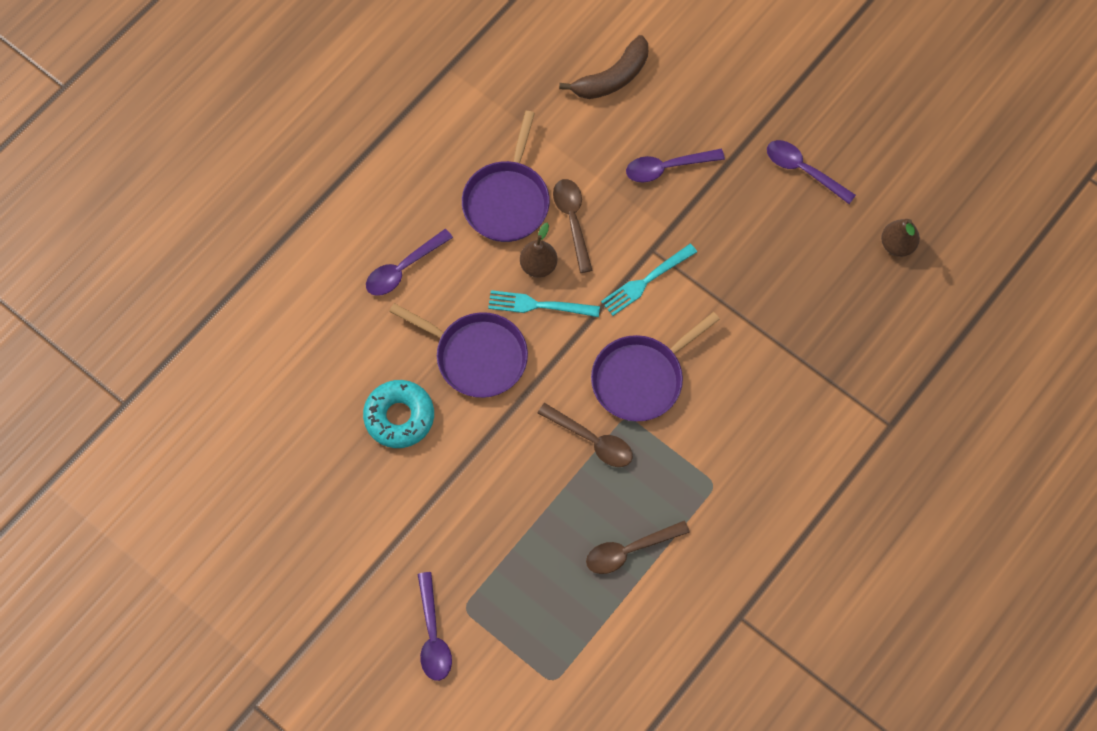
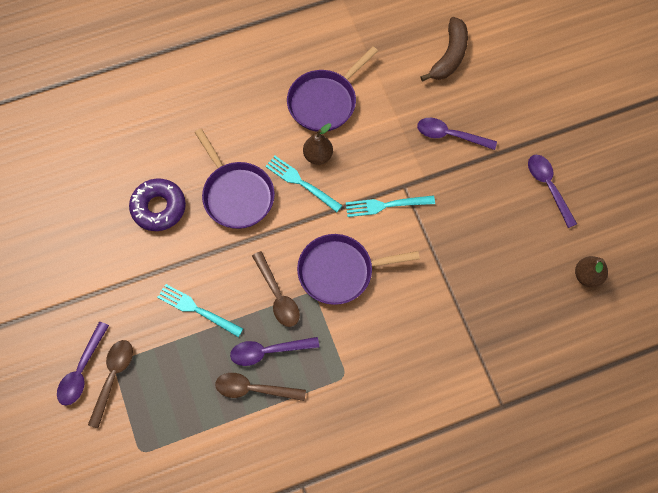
camera: 30 degrees right, 0 degrees up
(399, 417) = (158, 208): turquoise donut -> purple donut
(403, 268) = (226, 111): purple spoon -> purple spoon (268, 351)
(514, 503) = (196, 309): none -> turquoise fork
(572, 221) = (361, 137): brown spoon -> brown spoon (113, 377)
(612, 77) = (449, 56): brown banana -> brown banana turned 60 degrees counterclockwise

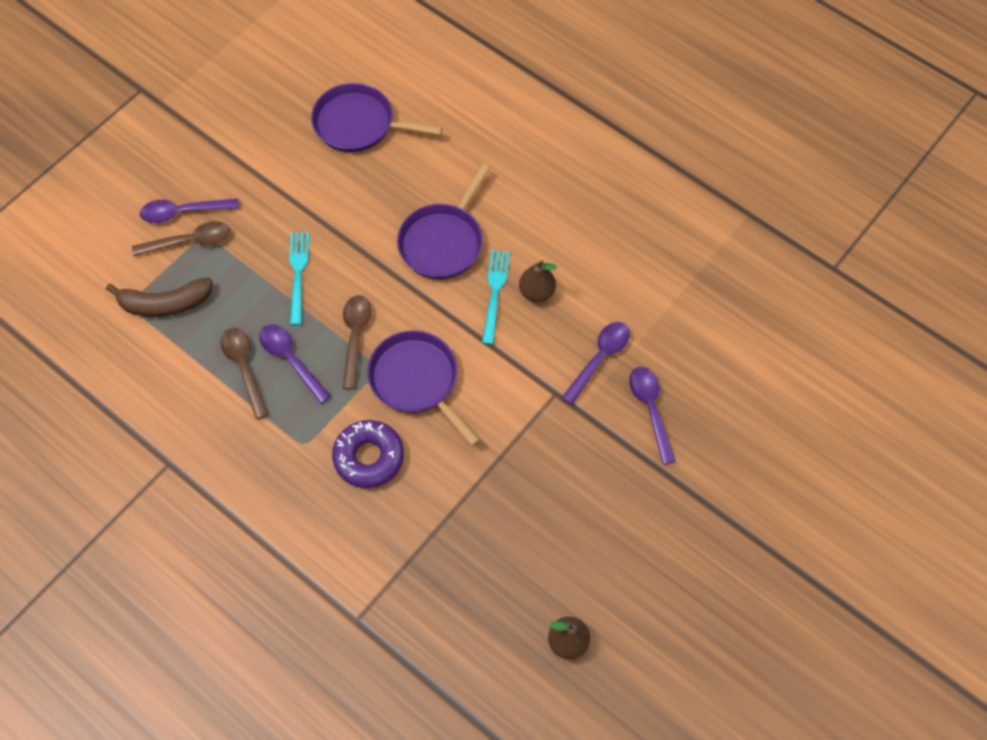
camera: 60 degrees right, 5 degrees down
(158, 208) = (385, 182): purple donut -> purple donut (369, 457)
(277, 295) = (355, 337): brown spoon -> brown spoon turned 150 degrees clockwise
(324, 102) = (605, 265): purple pan -> purple pan (358, 124)
(386, 205) = (521, 387): turquoise fork -> none
(449, 56) = (752, 359): brown banana -> brown banana (165, 304)
(548, 187) = (655, 546): purple spoon -> purple spoon (599, 359)

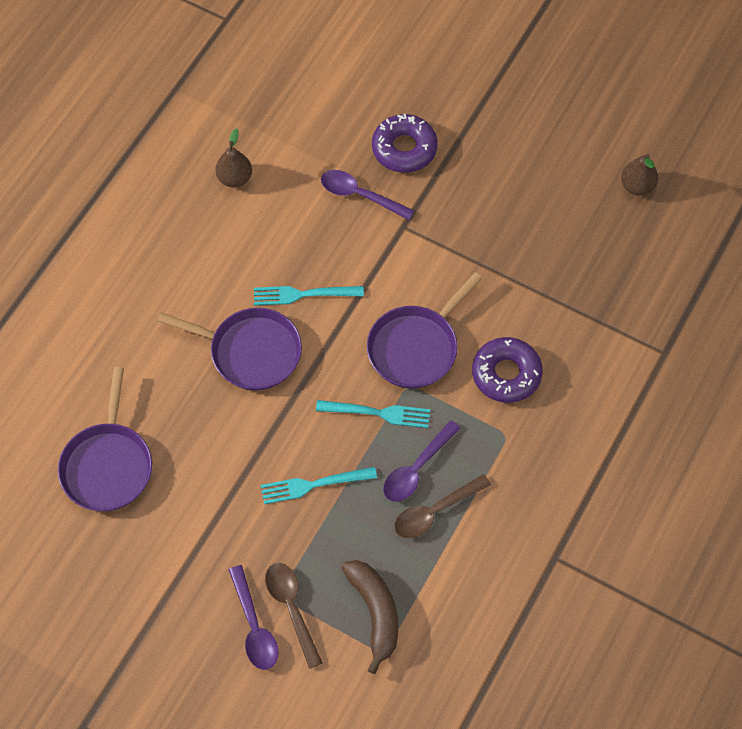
camera: 100 degrees left, 0 degrees up
(355, 337) = (378, 413): brown spoon -> turquoise fork
(537, 292) = (296, 258): brown pear -> brown pear (234, 178)
(650, 409) = (404, 149): purple spoon -> purple donut

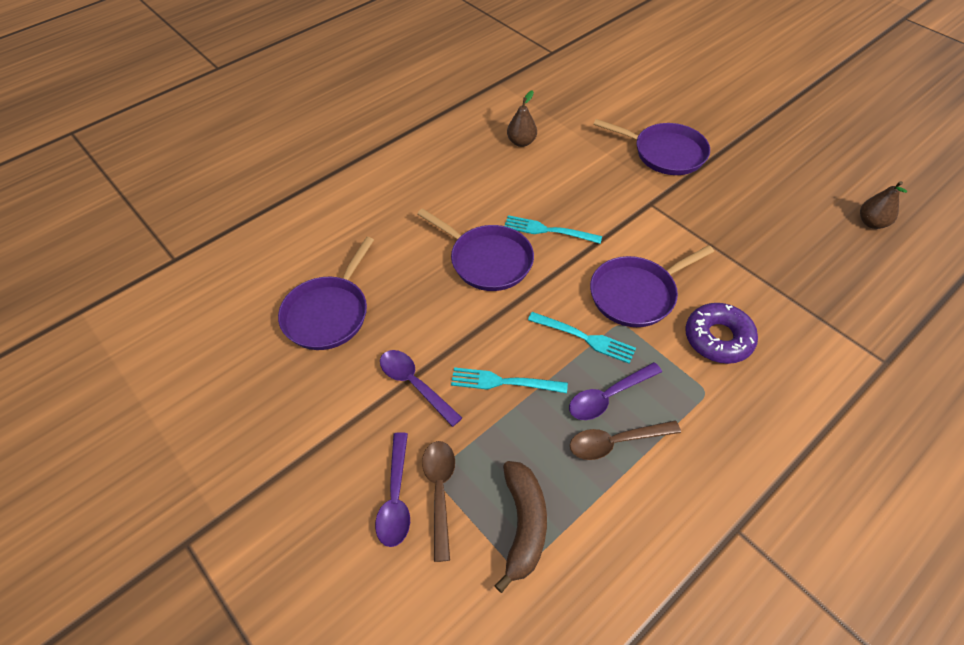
camera: 20 degrees right, 10 degrees down
(360, 195) = (619, 175): purple spoon -> purple spoon (414, 384)
(404, 149) = (665, 153): purple donut -> purple pan

